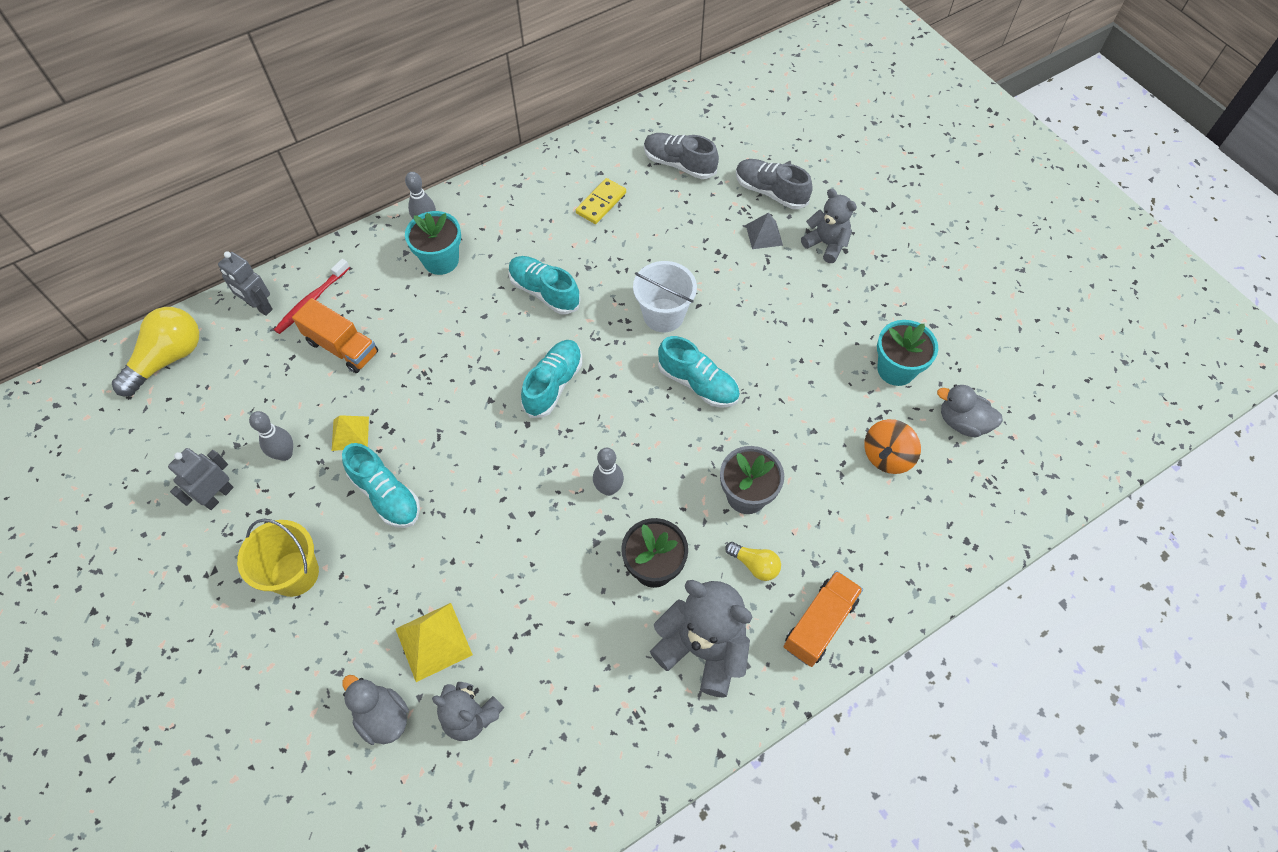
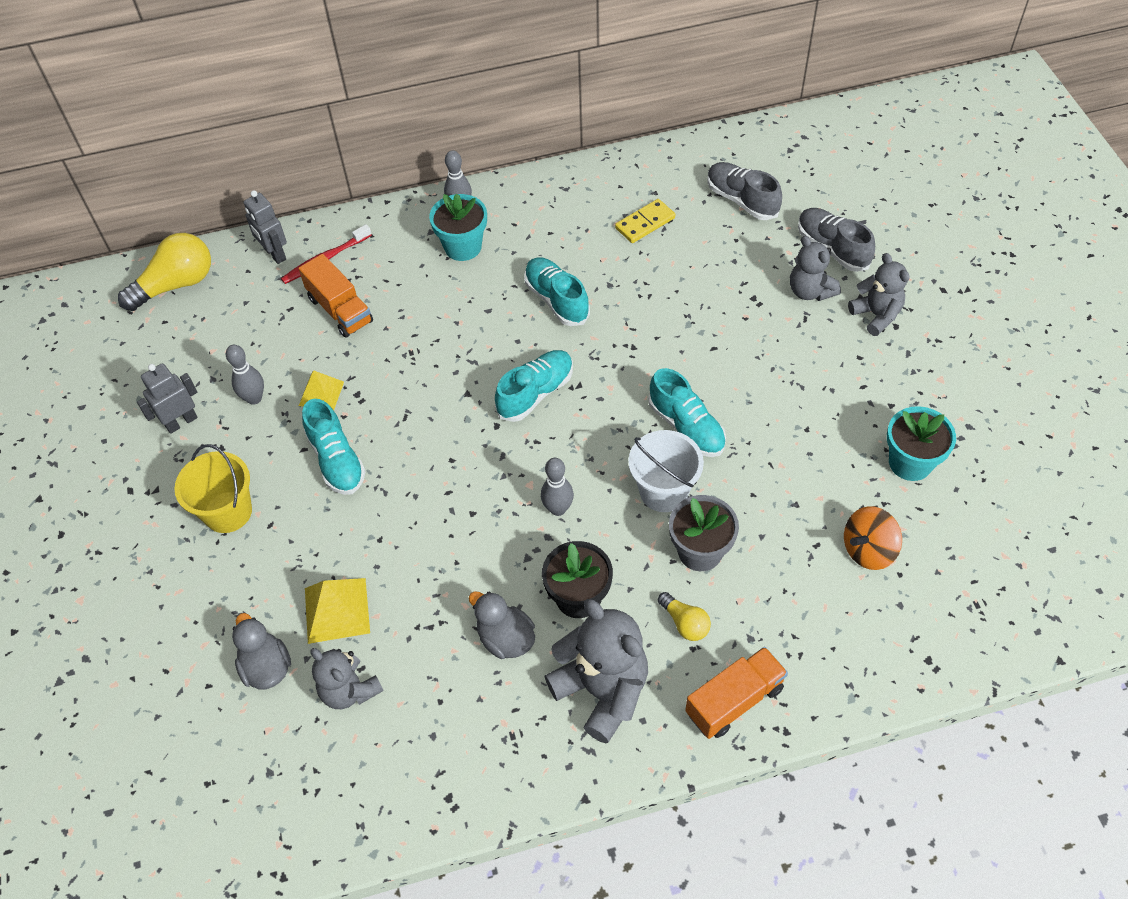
camera: 20 degrees right, 5 degrees down
(663, 315) = (673, 350): white bucket -> white bucket (663, 491)
(764, 235) = (810, 291): grey pyramid -> grey teddy bear
(962, 422) = (967, 535): grey duck -> grey duck (505, 638)

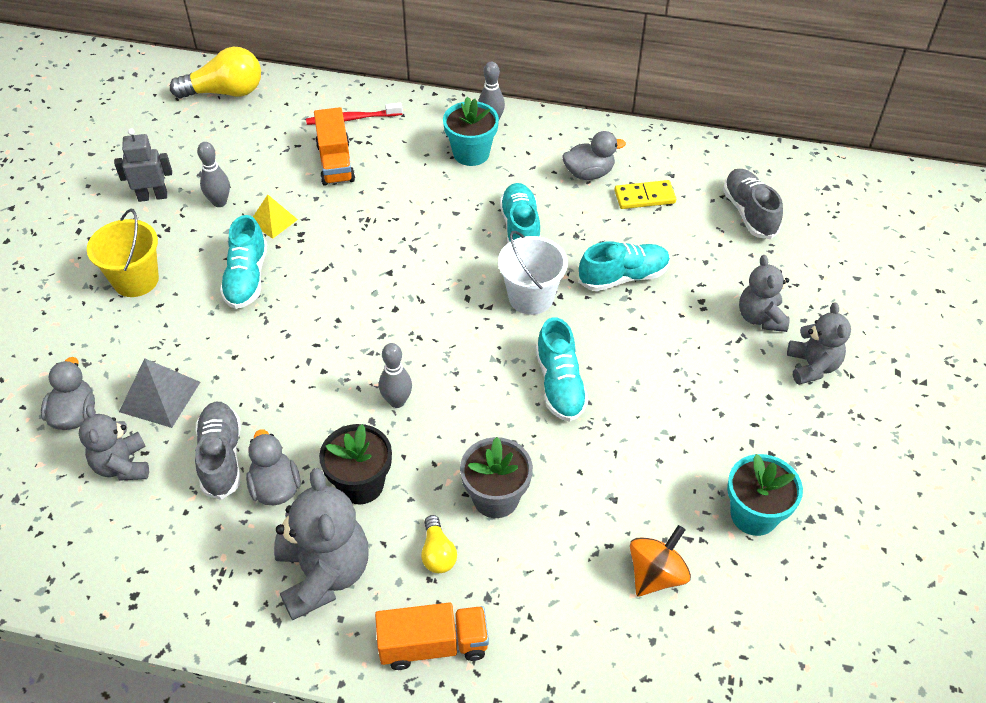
camera: 25 degrees right, 5 degrees down
(274, 254) = (316, 99): grey robot -> none
(337, 610) = (160, 396): yellow pyramid -> grey pyramid
(535, 393) = (447, 297): turquoise shoe -> turquoise shoe (623, 277)
(582, 221) = (589, 173): none -> grey duck
(663, 491) = (500, 430): white bucket -> white bucket (531, 297)
(832, 248) = (809, 289): grey shoe -> grey shoe (221, 457)
(868, 550) = (656, 574): orange spinning top -> orange spinning top turned 135 degrees clockwise

